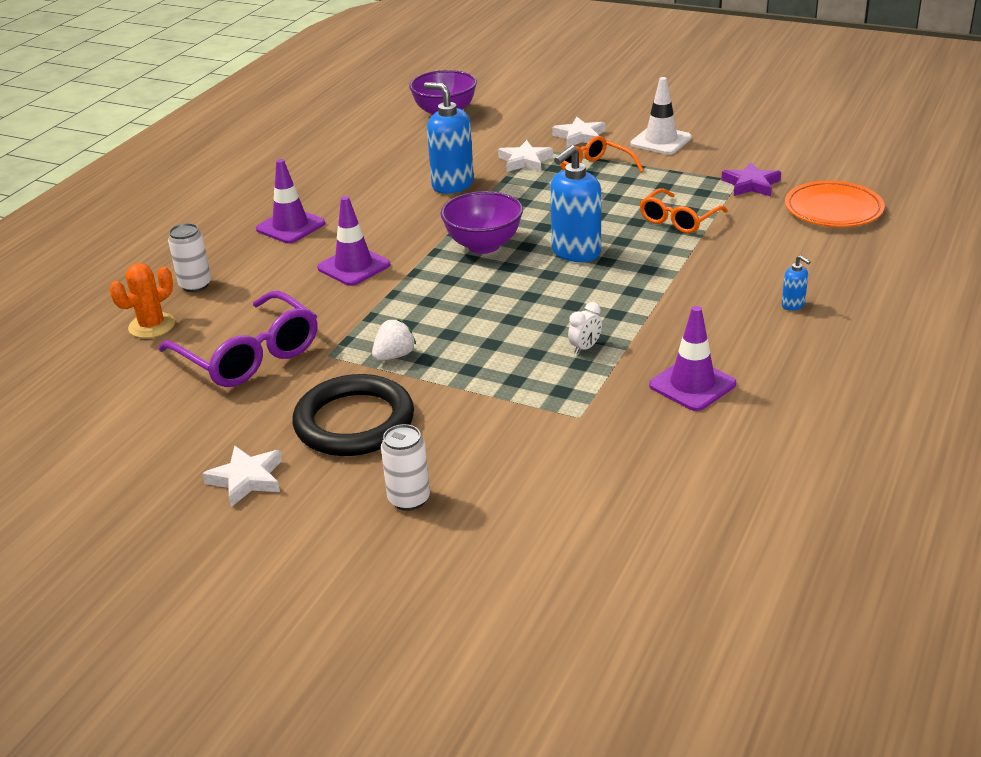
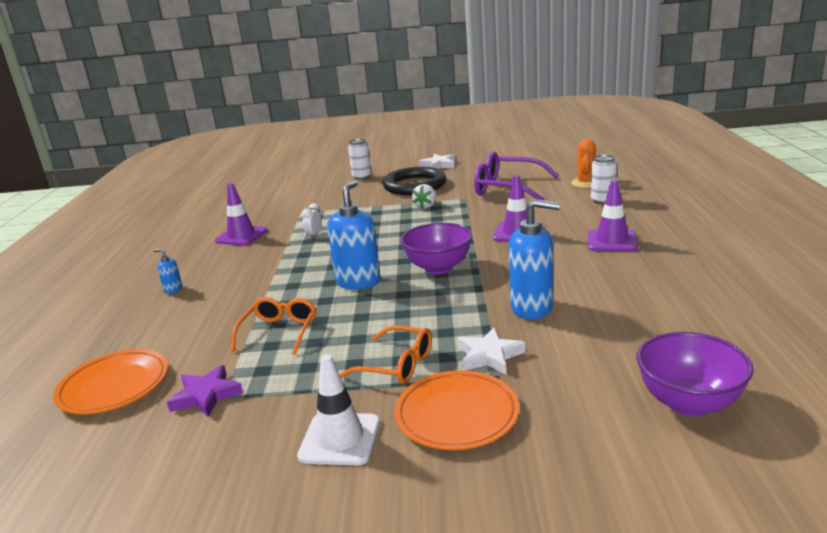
camera: 155 degrees right, 10 degrees down
(580, 137) = (456, 414): white star -> orange plate

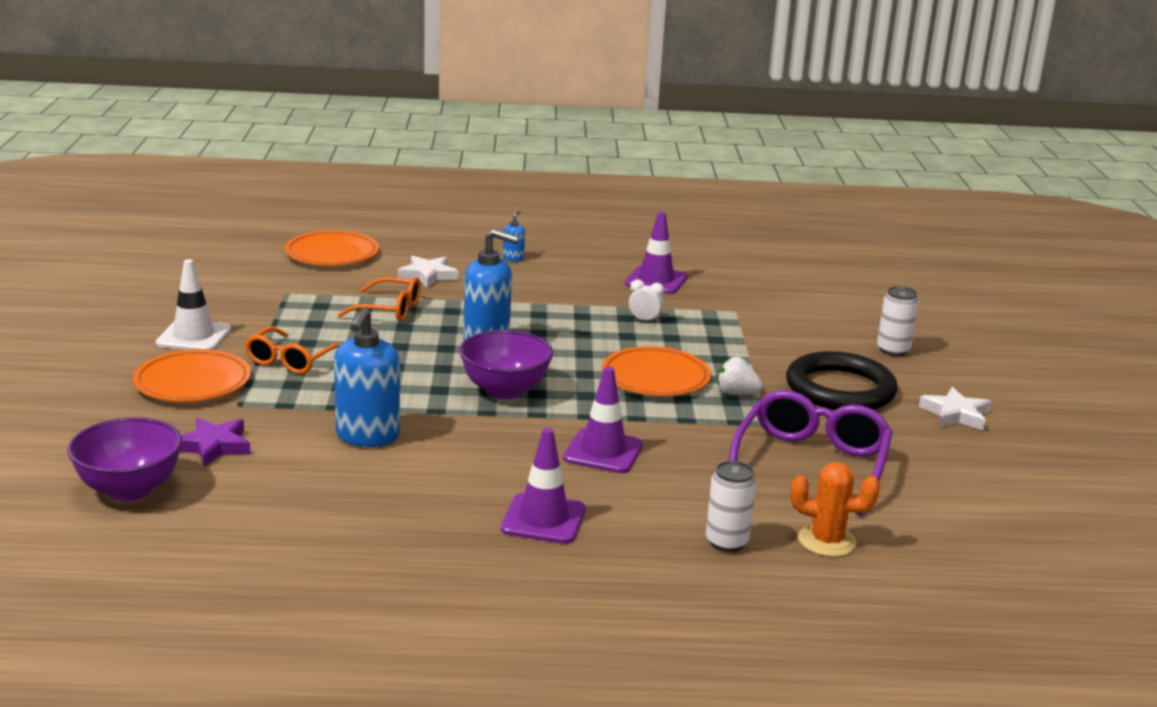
camera: 85 degrees right, 0 degrees up
(206, 395) = (293, 287): purple star -> purple star (213, 446)
(408, 226) = (655, 378): none -> orange plate
(489, 356) = (279, 404): white star -> white star (428, 275)

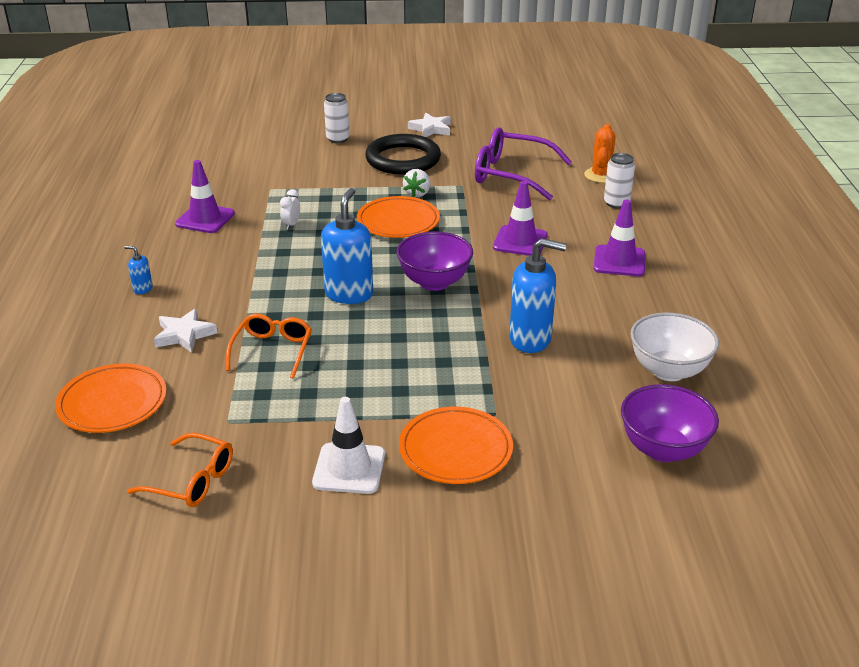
camera: 90 degrees left, 10 degrees up
(213, 446) = (574, 416): purple star -> none
(270, 516) = (668, 370): none -> white bowl
(291, 361) = (397, 396): orange glasses -> orange glasses (192, 480)

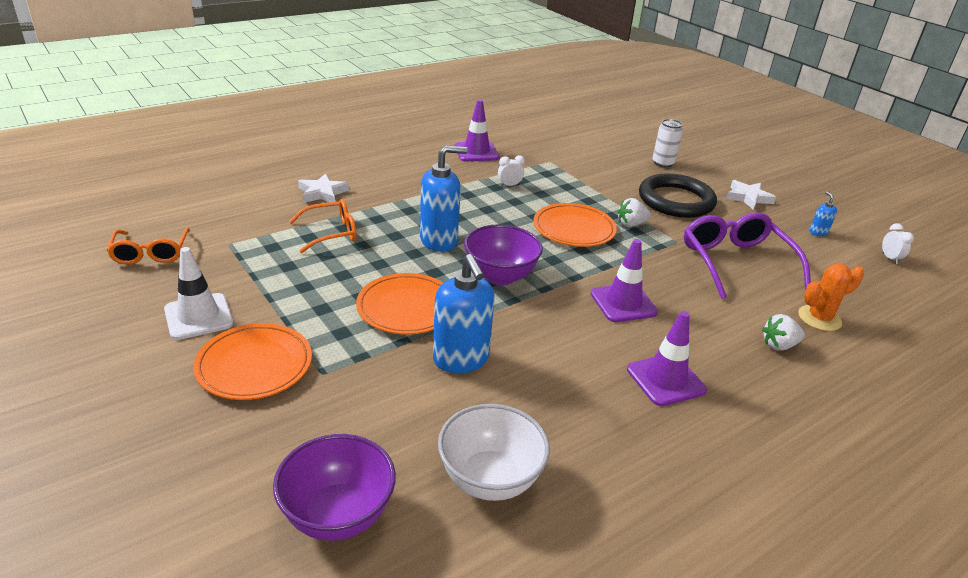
camera: 55 degrees right, 0 degrees up
(112, 403) = (223, 195): orange plate -> orange plate (407, 308)
(142, 289) = (364, 160): blue soap dispenser -> blue soap dispenser (818, 232)
(559, 118) = (889, 258): none -> white clock
(616, 203) = (779, 345): white can -> white strawberry

